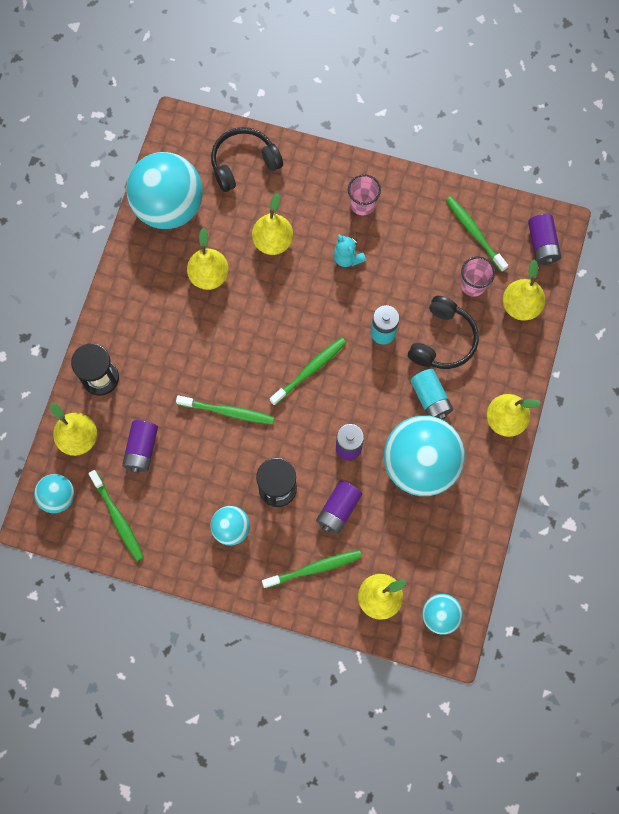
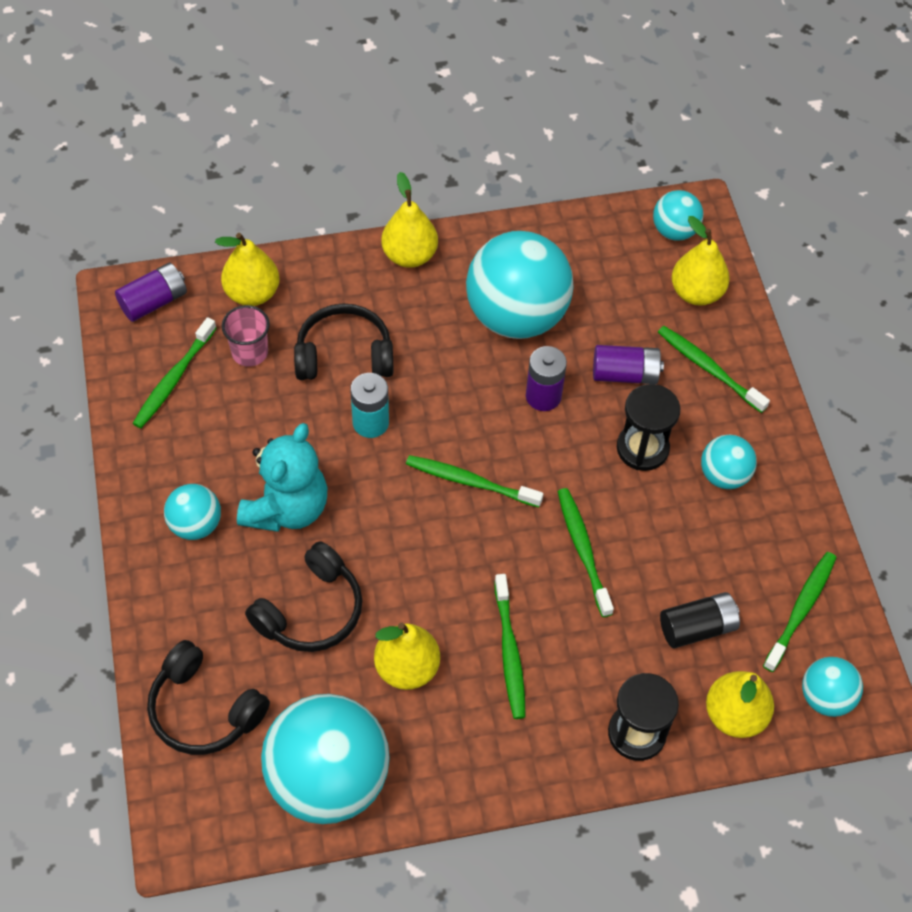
camera: 120 degrees left, 15 degrees down
(142, 449) = (697, 627): purple battery -> black battery
(187, 335) = (509, 652): none -> green toothbrush
(273, 242) = (311, 610): yellow pear -> black headphones
(347, 258) = (287, 508): turquoise teddy bear -> turquoise teddy bear, size x1.89
(362, 204) = (195, 525): pink cup -> turquoise ball
(430, 398) = (428, 338): turquoise battery -> none

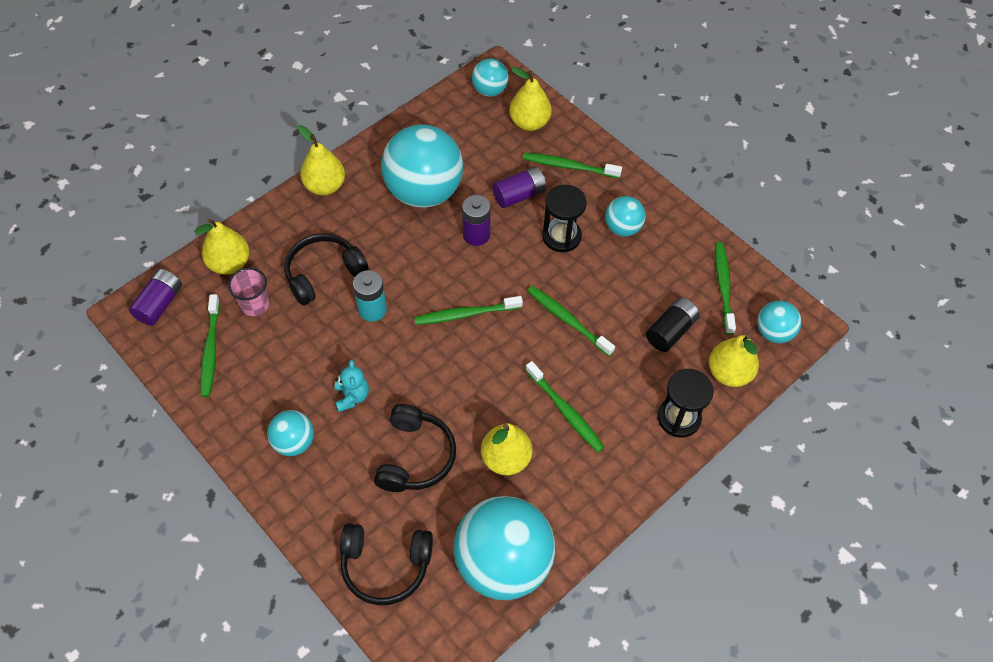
camera: 30 degrees left, 0 degrees up
(287, 508) = (352, 396): turquoise teddy bear -> turquoise teddy bear, size x0.53

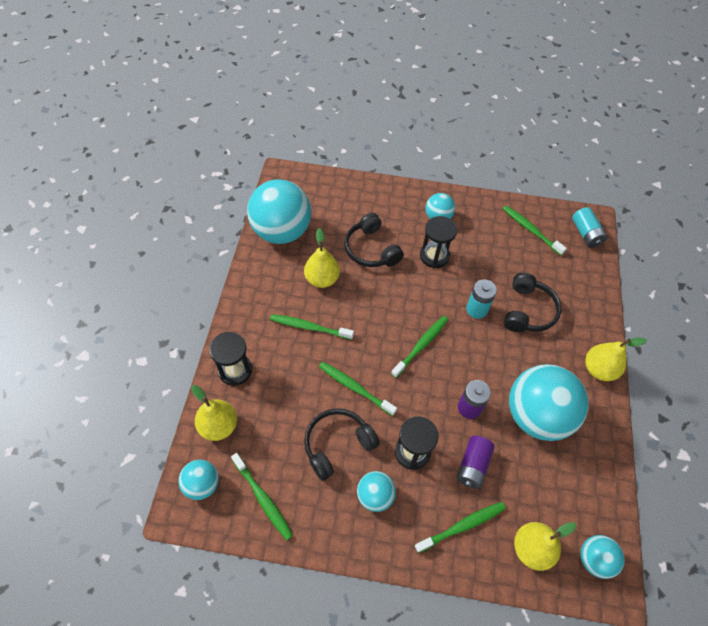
camera: 140 degrees right, 0 degrees up
(159, 304) = (586, 234): purple battery -> turquoise battery
(230, 263) = (583, 279): yellow pear -> none
(255, 304) = (540, 267): pink cup -> none
(352, 396) = (434, 256): turquoise teddy bear -> black hourglass
(385, 566) = (338, 197): black headphones -> black headphones (337, 445)
(567, 320) = (355, 388): green toothbrush -> green toothbrush turned 150 degrees counterclockwise
(670, 331) = (279, 430): black battery -> none

